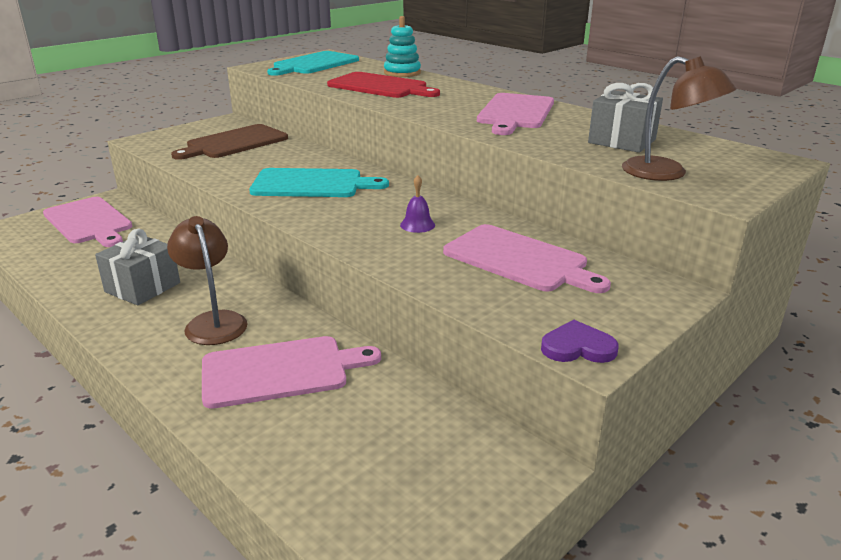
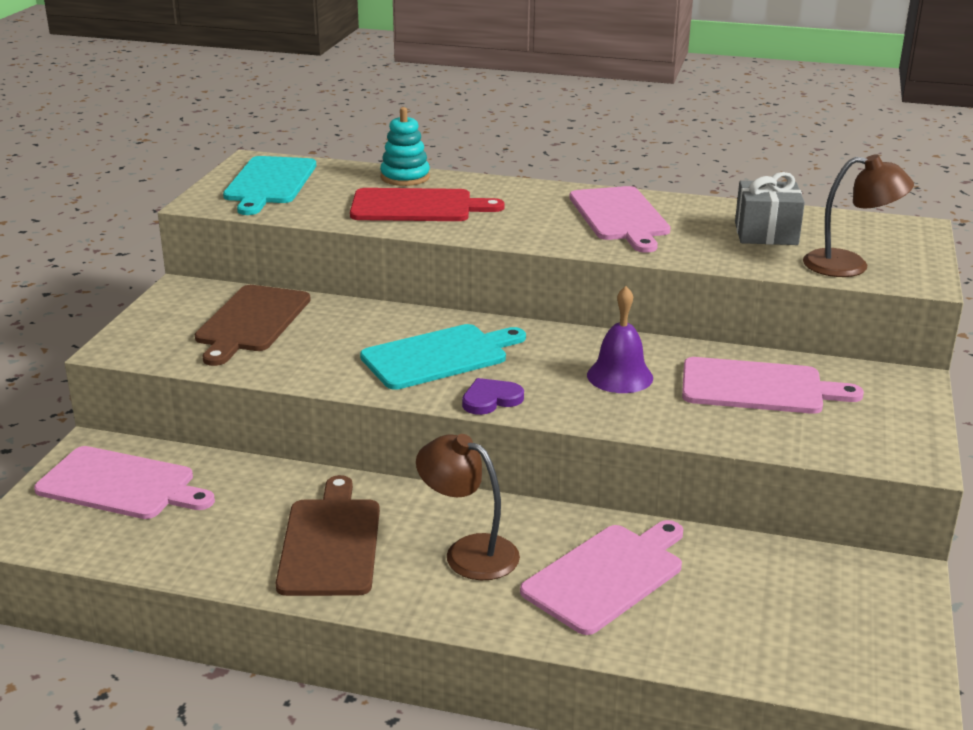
camera: 30 degrees left, 0 degrees up
(142, 287) = (330, 542): grey gift -> brown cutting board
(417, 225) = (620, 376): purple bell -> purple bell, size x1.65
(578, 347) = (900, 456): purple heart -> purple heart (491, 399)

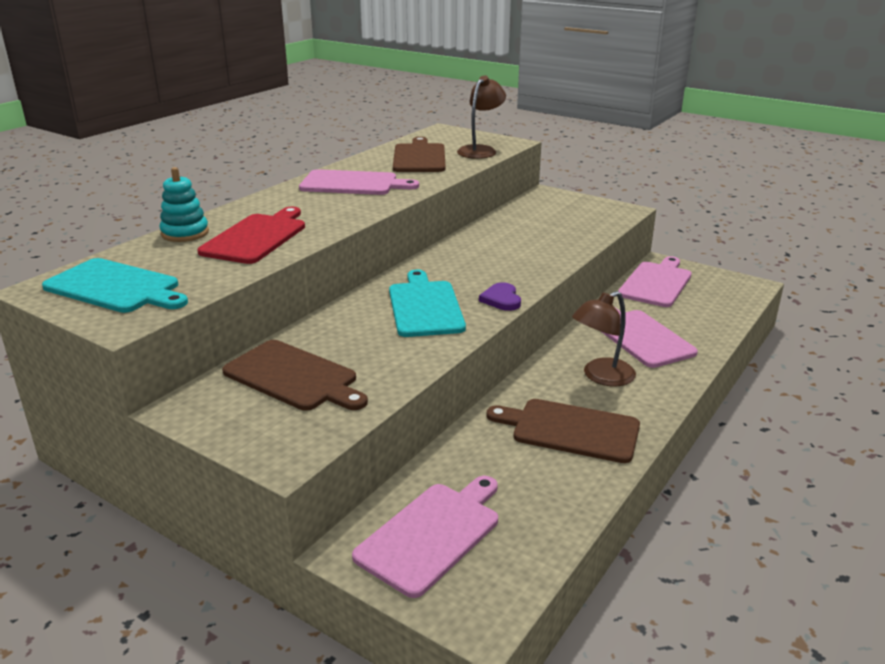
camera: 70 degrees left, 0 degrees up
(620, 376) = (495, 256): purple bell -> none
(758, 387) = (532, 225): pink cutting board -> pink cutting board (656, 283)
(766, 233) = (419, 157): grey gift -> brown cutting board

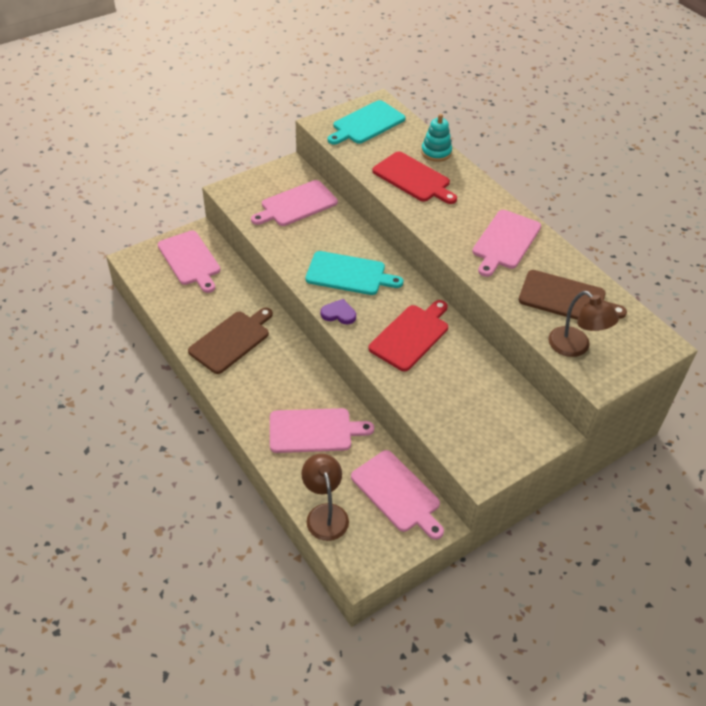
camera: 110 degrees right, 20 degrees up
(294, 377) = (296, 204): brown cutting board -> pink cutting board
(495, 257) = (411, 335): none -> red cutting board
(601, 377) = (276, 381): brown lamp -> brown lamp (325, 514)

